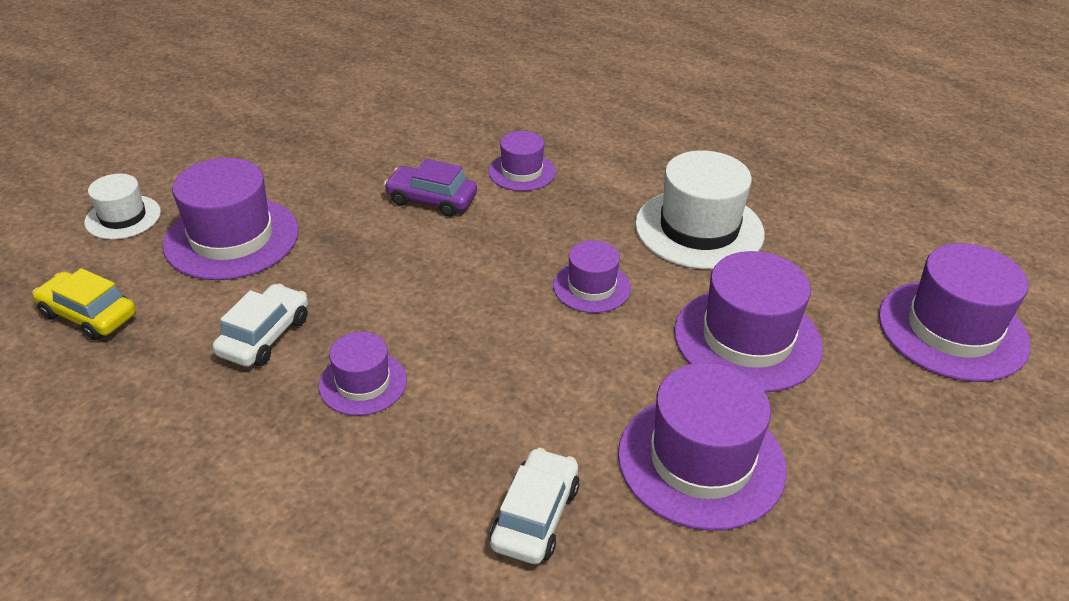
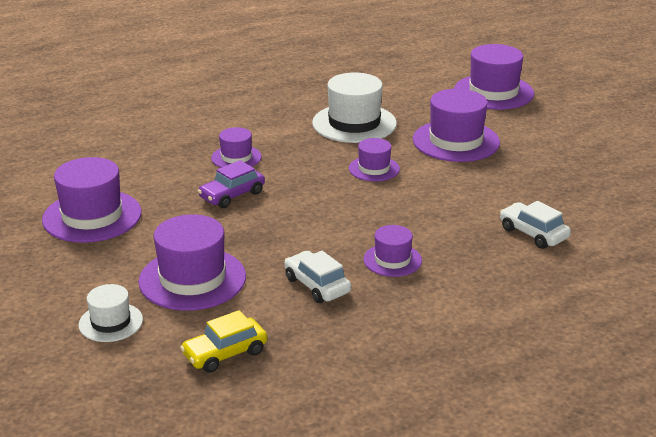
camera: 60 degrees left, 10 degrees down
(701, 461) = (529, 180): purple hat -> purple hat (92, 216)

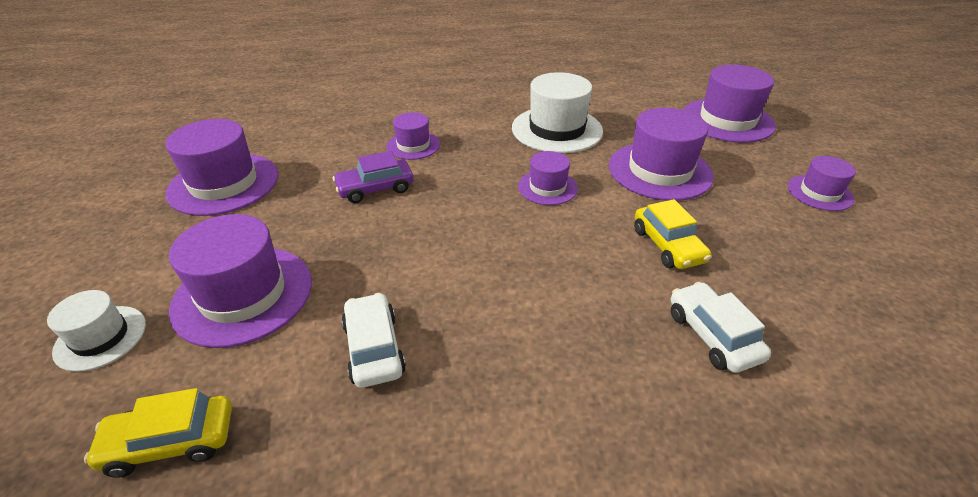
camera: 20 degrees right, 10 degrees up
(392, 260) = (495, 331): purple hat -> purple hat (819, 193)
(484, 190) = (667, 245): none -> yellow car

